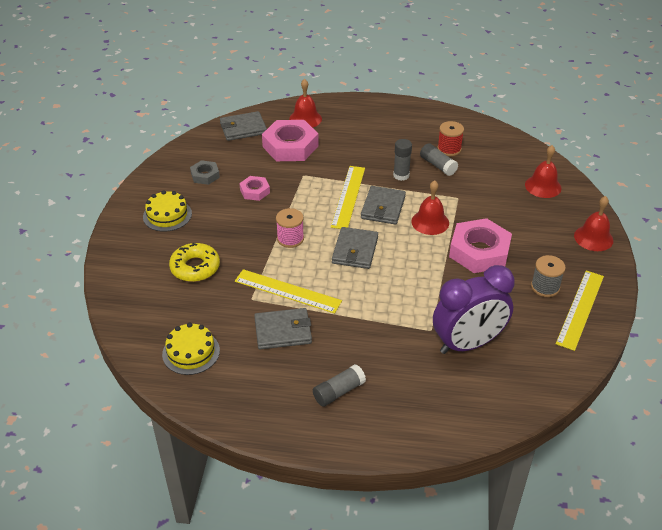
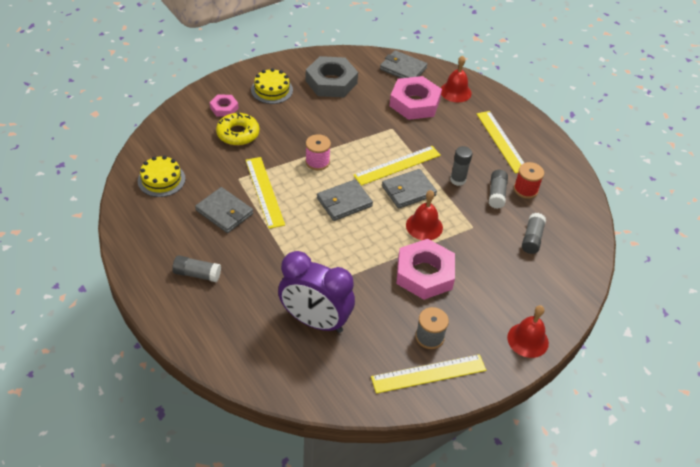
camera: 45 degrees right, 5 degrees up
(205, 175) = (331, 82): grey nut -> grey nut, size x1.93
(255, 191) = (344, 115): pink nut -> pink nut (224, 108)
(386, 129) = (501, 141): none -> yellow ruler
(500, 176) = (532, 238): none -> grey glue stick
(543, 186) = (554, 272): red bell -> none

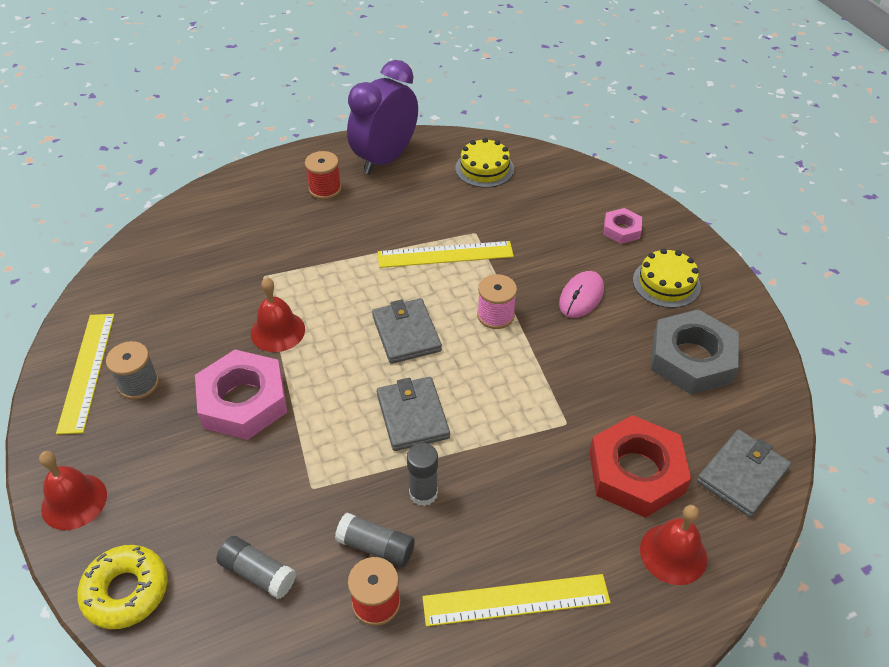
camera: 105 degrees right, 0 degrees up
(197, 274) = (325, 189): grey glue stick -> red spool
(224, 212) = (416, 216): grey wallet -> none
(238, 134) = (565, 239): yellow donut -> yellow donut (126, 591)
(292, 125) = (581, 297): none -> pink mouse
(315, 321) = (216, 277): purple clock -> purple clock (385, 159)
(397, 165) = (473, 413): yellow ruler -> none
(414, 103) = (636, 472): pink nut -> red nut
(424, 226) = (332, 420): red bell -> red bell (278, 331)

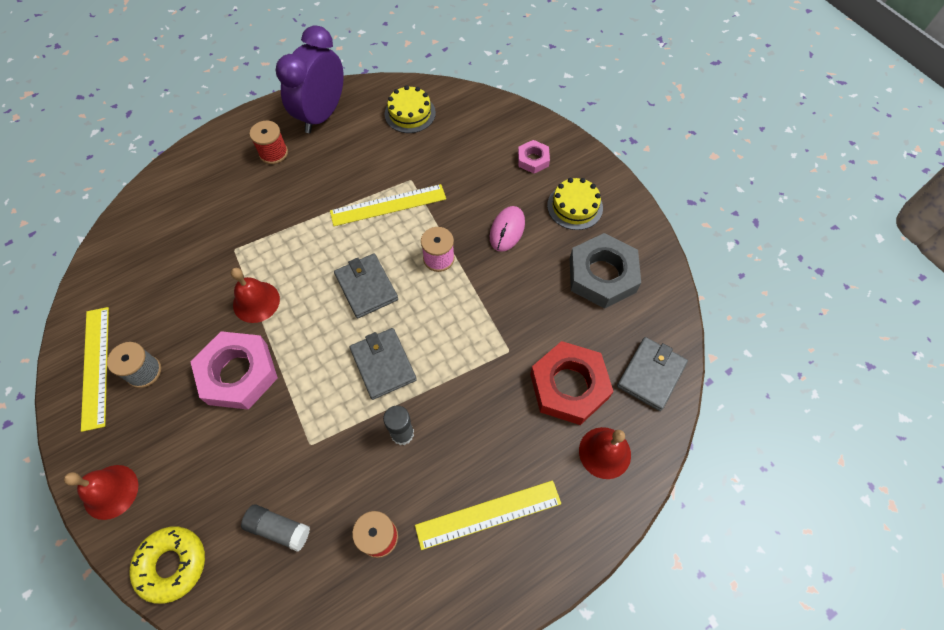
camera: 10 degrees left, 15 degrees up
(376, 547) = (371, 488): grey glue stick -> none

